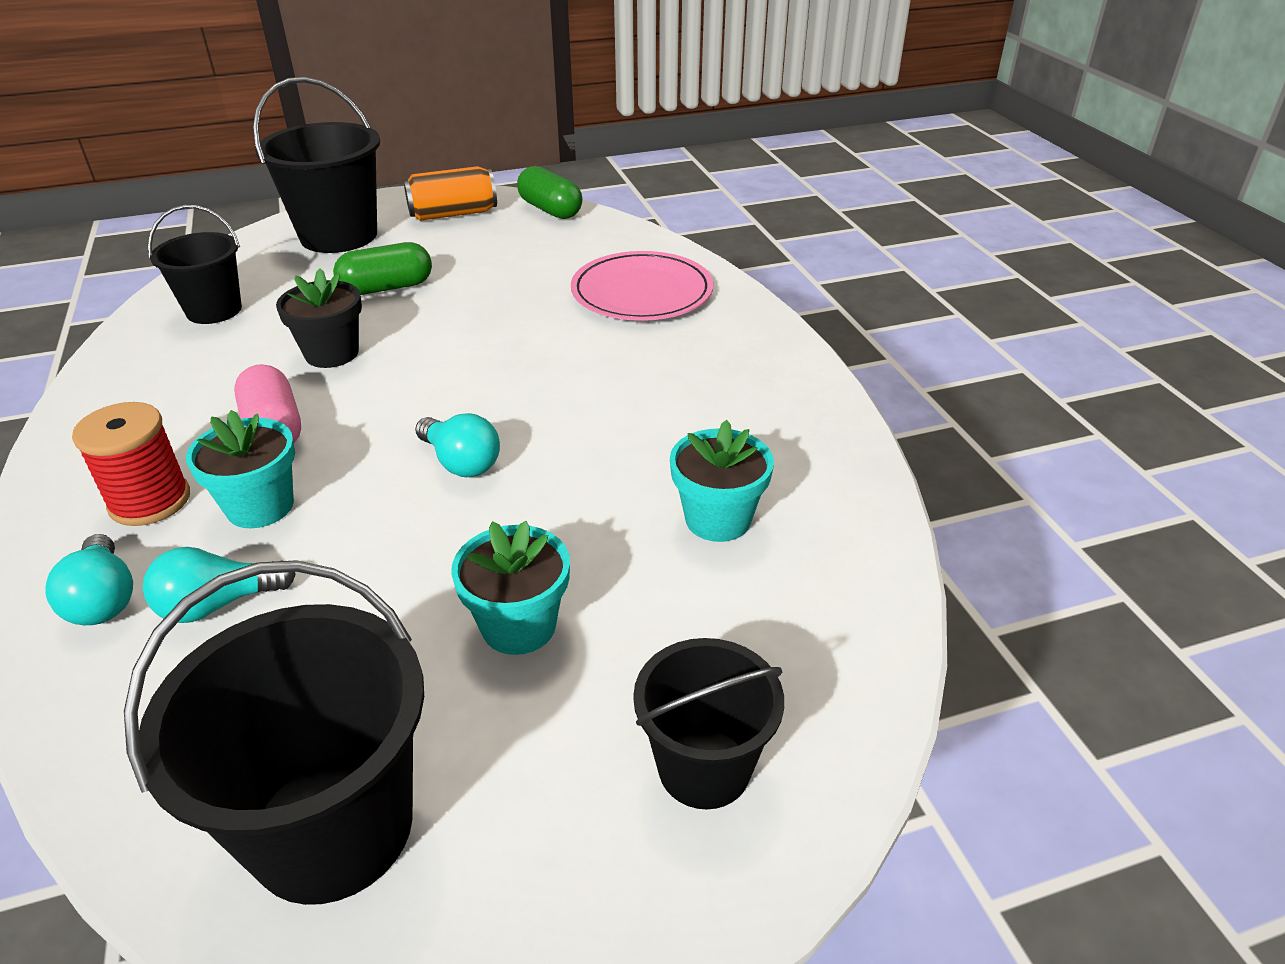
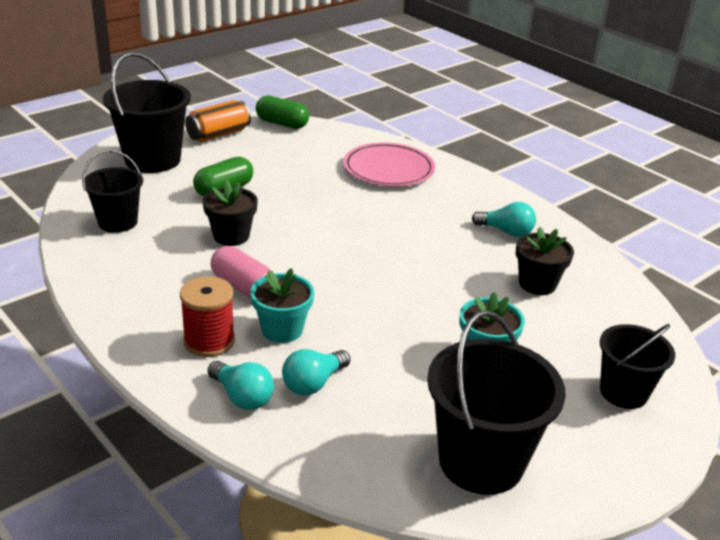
camera: 25 degrees left, 5 degrees down
(461, 462) = (376, 283): turquoise light bulb -> turquoise light bulb (506, 231)
(718, 519) = (537, 284): turquoise flower pot -> black flower pot

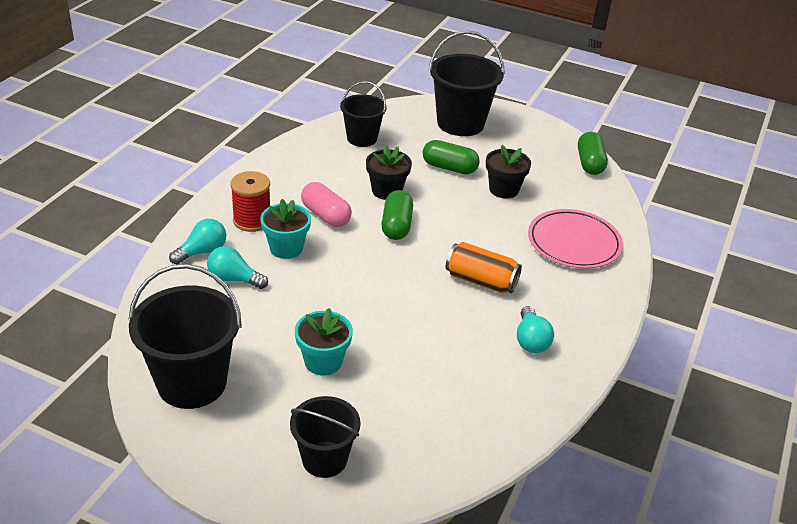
camera: 65 degrees right, 5 degrees up
(218, 134) = (533, 139): orange can -> orange can (481, 281)
(242, 397) = (202, 252): turquoise light bulb -> turquoise light bulb turned 150 degrees counterclockwise
(243, 286) = (326, 215): pink capsule -> pink capsule turned 60 degrees counterclockwise
(296, 248) = (396, 226): none -> green capsule
(537, 284) = (455, 377): black flower pot -> black flower pot (503, 189)

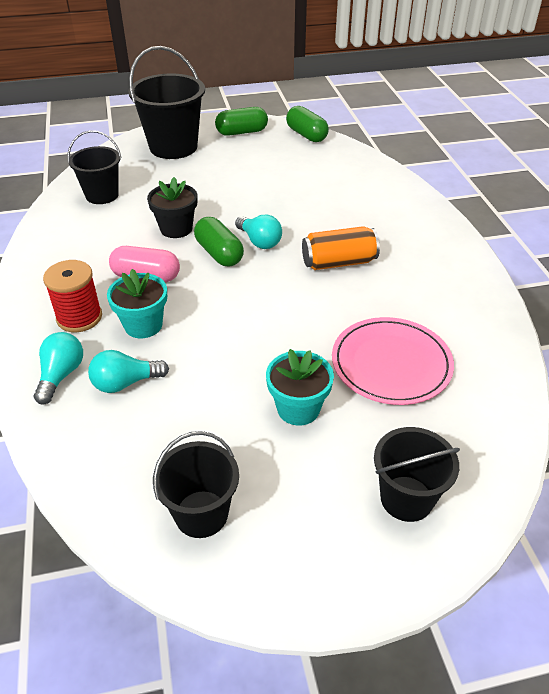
camera: 35 degrees left, 5 degrees up
(192, 383) = (201, 514): black bucket -> black bucket, size x0.62
(449, 168) = (206, 185): green capsule -> green capsule (242, 132)
(503, 189) = (269, 183): black flower pot -> none
(531, 340) = (429, 288): turquoise light bulb -> turquoise light bulb (259, 241)
(574, 242) = (366, 197): pink plate -> pink plate (391, 364)

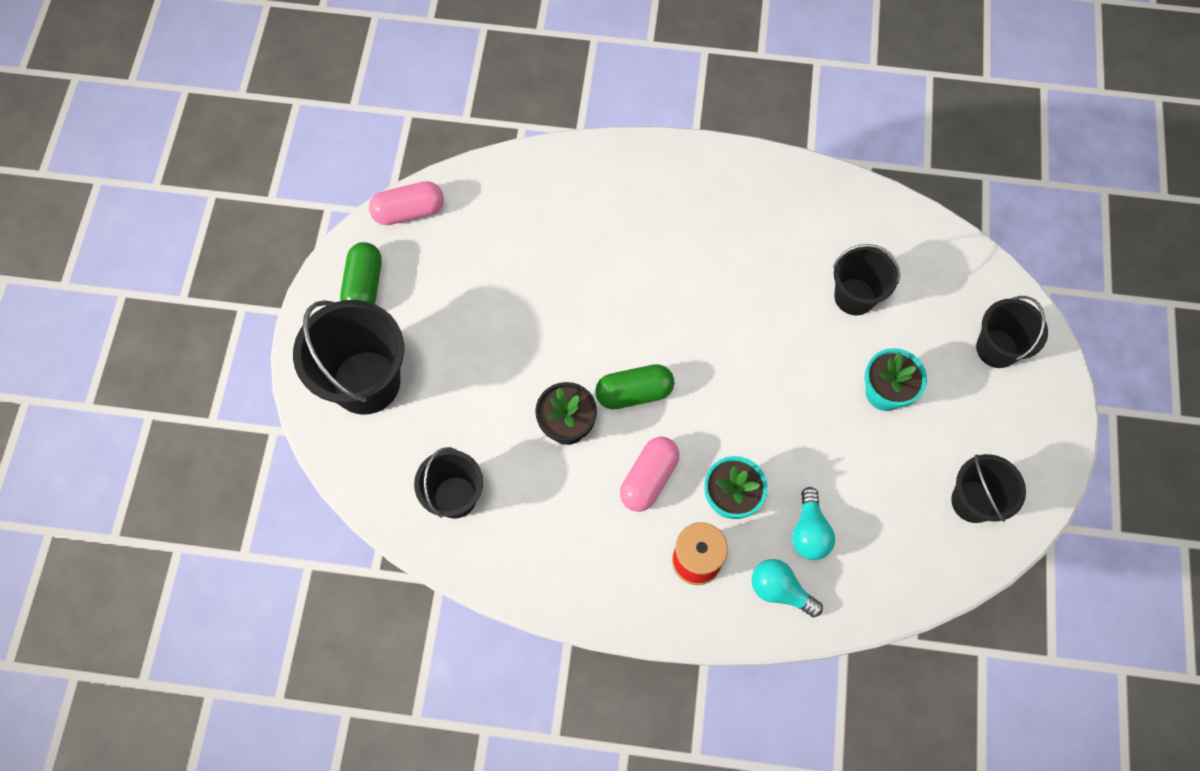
camera: 70 degrees left, 25 degrees up
(259, 241) = (627, 345): turquoise light bulb -> none
(306, 135) = (409, 211): green capsule -> pink capsule
(339, 262) = (694, 281): orange can -> none
(391, 364) = (854, 296): pink plate -> black bucket

